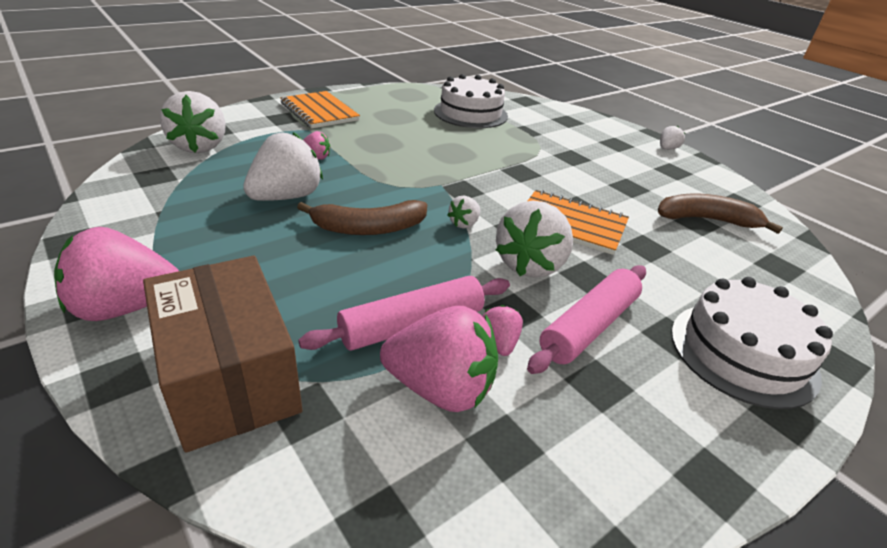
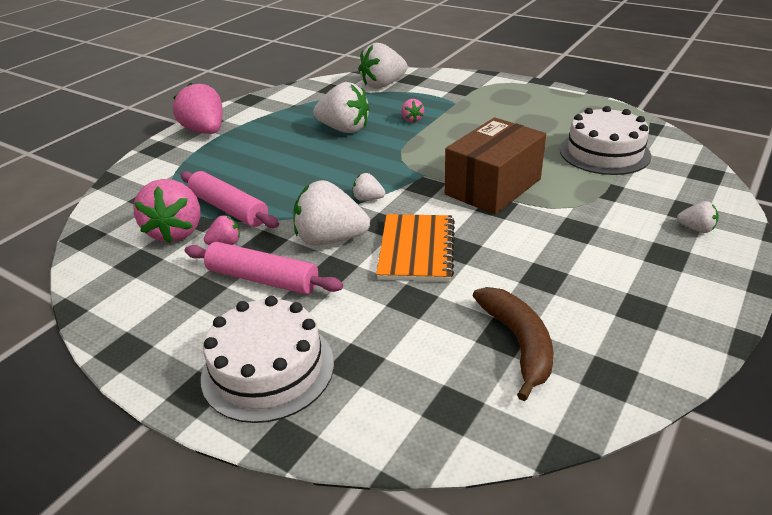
camera: 75 degrees right, 0 degrees up
(231, 377) = (165, 172): brown box -> brown box (493, 187)
(319, 112) = (494, 96): orange notebook -> none
(368, 228) = (328, 166): brown banana -> none
(667, 149) = (715, 300): white strawberry -> white strawberry (696, 229)

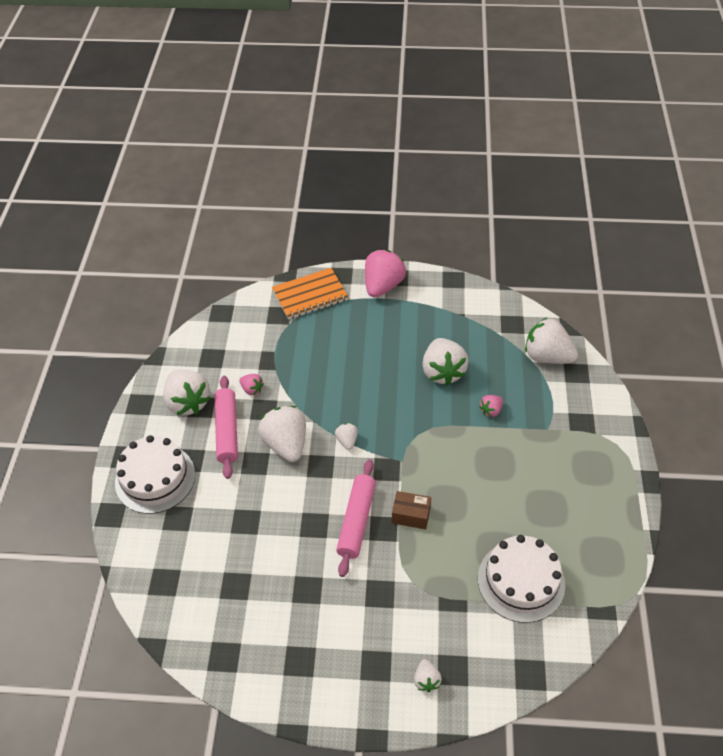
camera: 60 degrees right, 15 degrees up
(176, 231) = (250, 355): pink strawberry -> none
(179, 301) = (188, 402): none -> white strawberry
(229, 209) = (290, 367): pink rolling pin -> pink rolling pin (357, 521)
(416, 249) = (300, 500): orange notebook -> orange notebook (310, 295)
(493, 187) = (411, 515): brown box -> brown box, size x0.48
(518, 343) = (232, 596): brown banana -> none

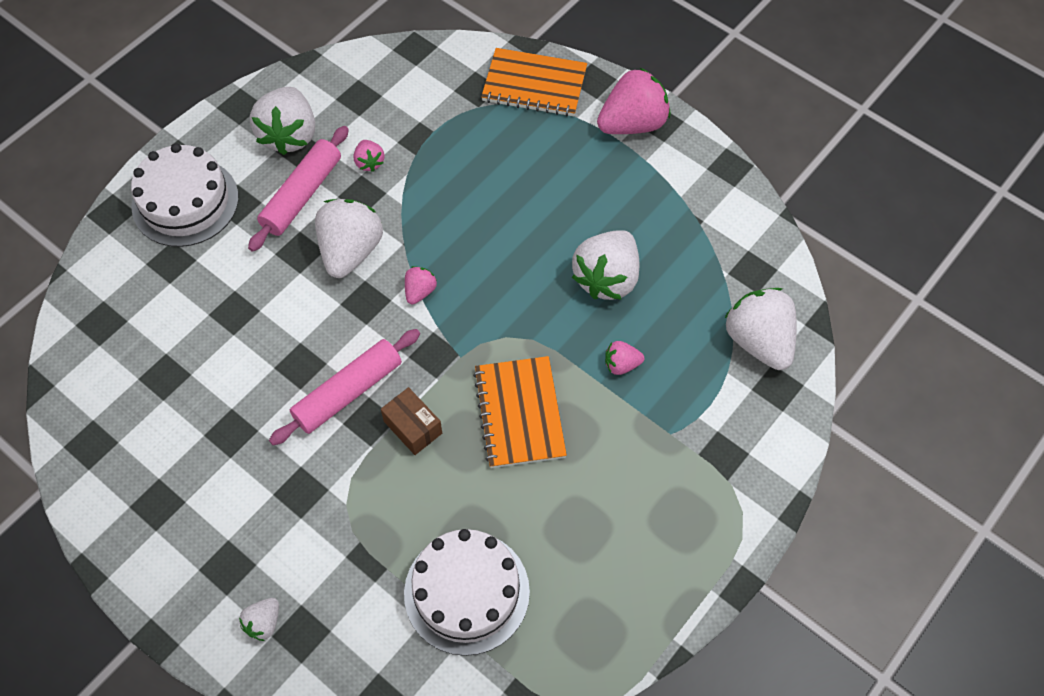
camera: 35 degrees right, 10 degrees up
(347, 441) = (420, 291): white strawberry -> pink strawberry
(461, 469) = (519, 413): none -> orange notebook

